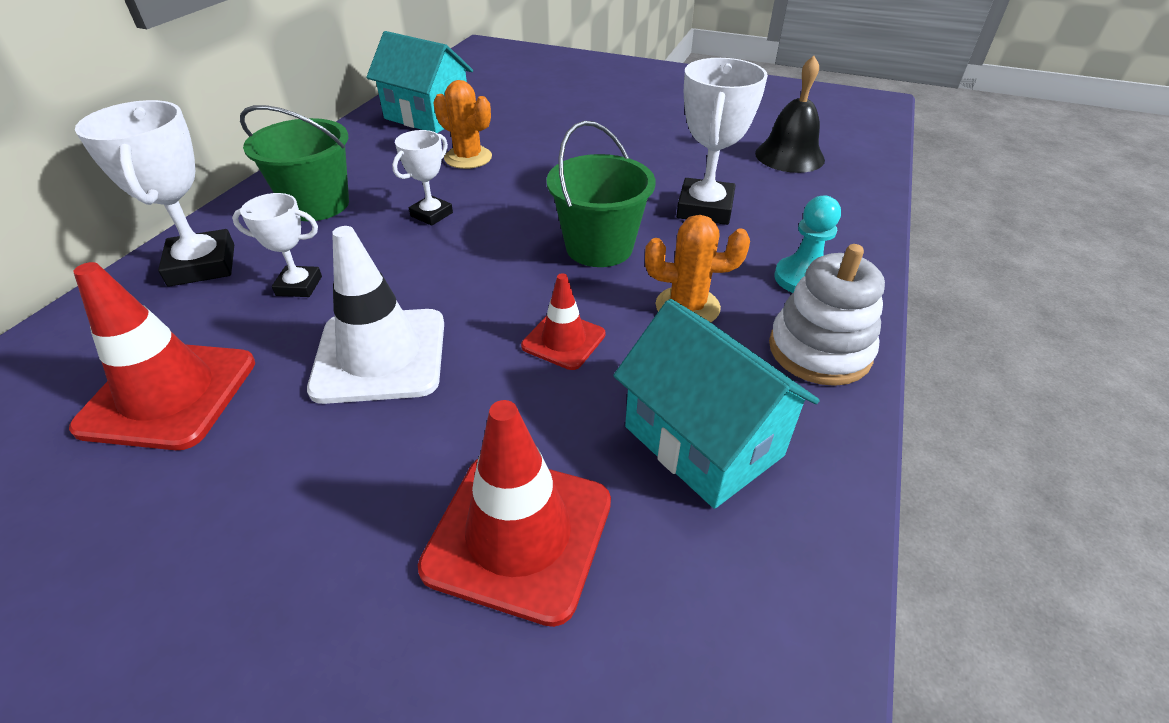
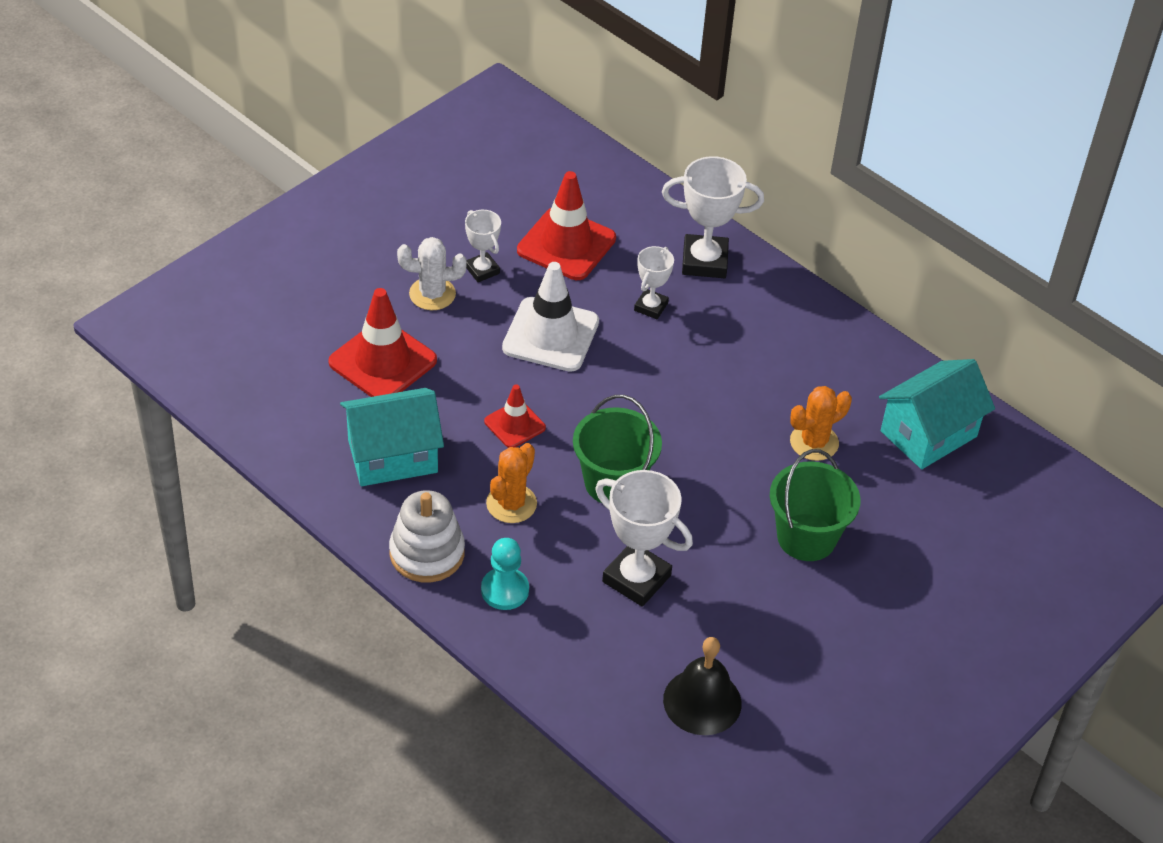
camera: 110 degrees right, 5 degrees up
(317, 205) = (768, 329): green bucket -> green bucket (806, 537)
(321, 527) = (432, 294): none -> white cactus
(431, 214) = (717, 394): white trophy -> white trophy (482, 270)

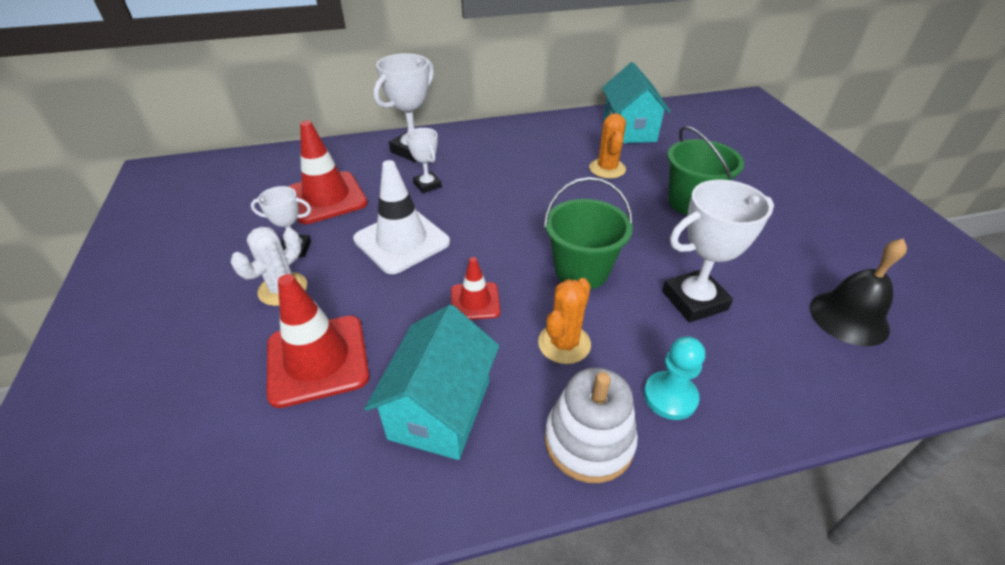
camera: 55 degrees left, 5 degrees down
(511, 504) = (564, 343): orange cactus -> orange cactus turned 60 degrees clockwise

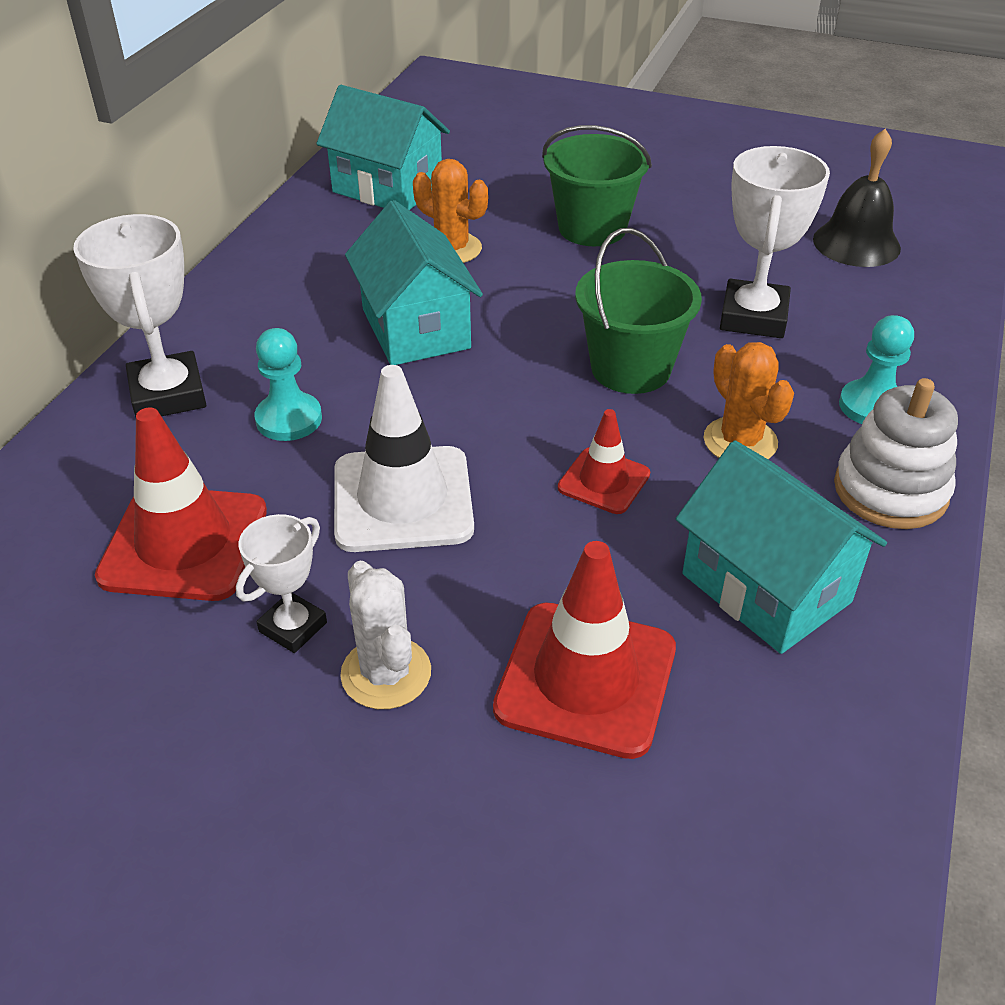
camera: 55 degrees left, 0 degrees up
(427, 185) = (289, 419): white trophy -> turquoise pawn
(530, 187) = (416, 328): none -> turquoise house

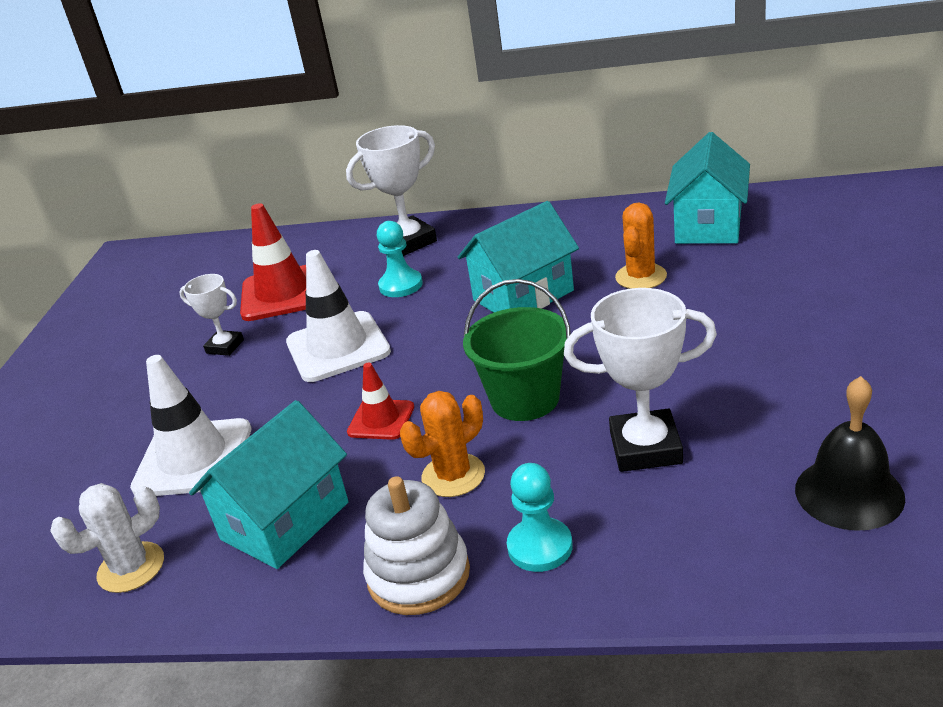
camera: 80 degrees right, 10 degrees down
(386, 673) = (193, 386): white cactus -> white cactus (131, 567)
(586, 679) = (193, 458): red traffic cone -> white traffic cone
(592, 228) = (730, 328): green bucket -> none

